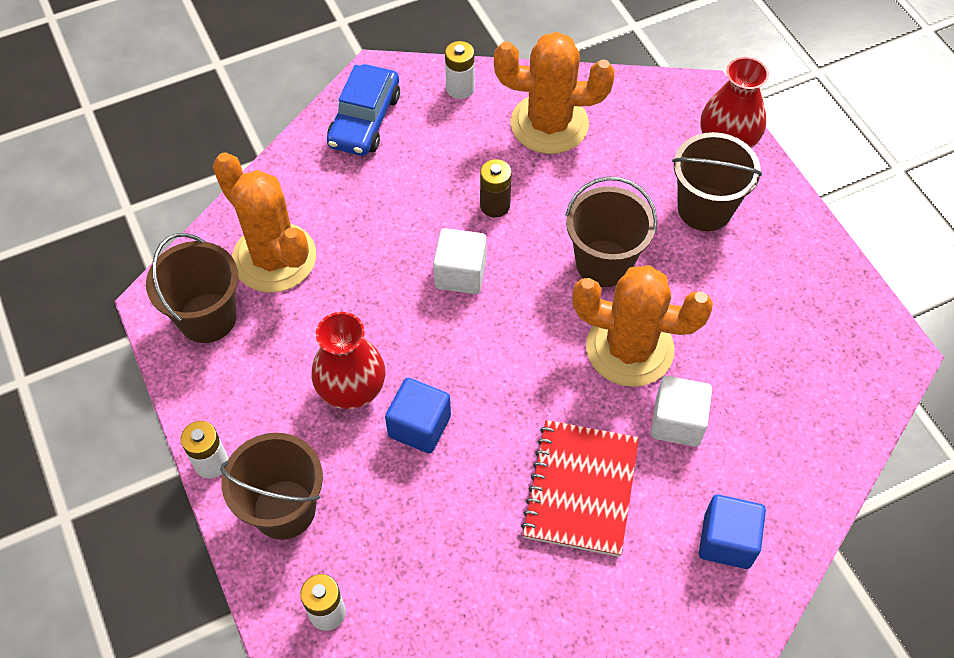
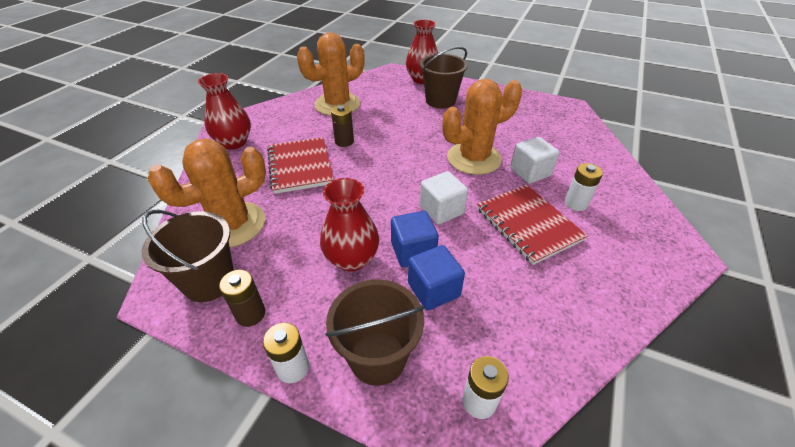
camera: 40 degrees left, 15 degrees down
(216, 382) = (250, 314): none -> brown battery
(274, 258) = (232, 225): orange cactus -> orange cactus turned 45 degrees counterclockwise
(364, 120) = (234, 142): blue car -> red vase
(407, 215) = (300, 166): none -> red notebook
(460, 88) = (277, 111): white battery -> white battery (576, 203)
(460, 274) = (357, 174): white cube -> white cube (441, 210)
(603, 263) = (422, 136): brown bucket -> none
(726, 541) = (613, 202): blue cube -> blue cube (433, 290)

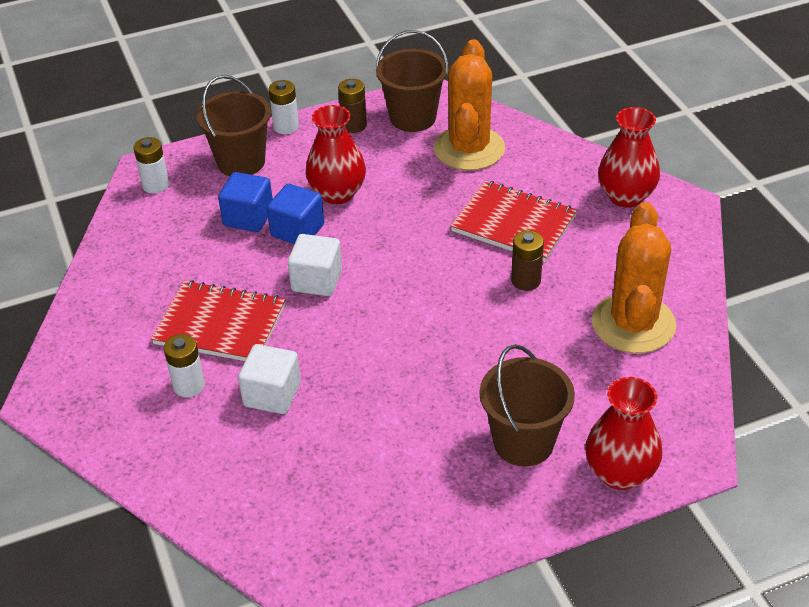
camera: 135 degrees right, 0 degrees up
(474, 158) = (355, 367): orange cactus -> none

